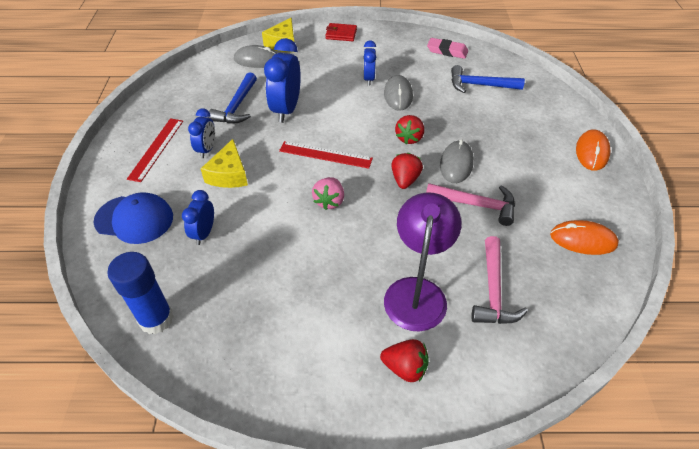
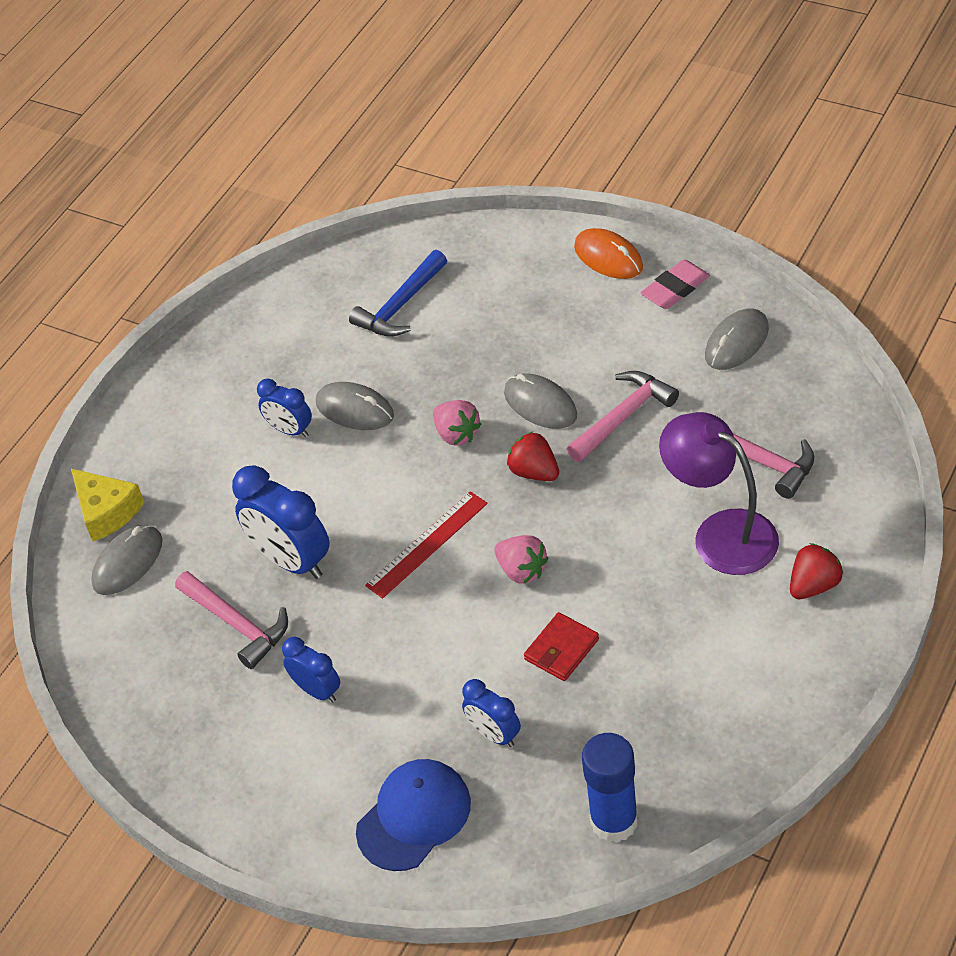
camera: 55 degrees left, 0 degrees up
(156, 149) = (269, 759): red ruler -> none
(229, 174) = (392, 675): yellow cheese -> none
(237, 106) = (237, 624): blue hammer -> pink hammer
(341, 34) = (142, 422): red wallet -> red wallet (561, 649)
(409, 138) = (457, 434): red strawberry -> pink strawberry
(447, 51) = (292, 306): pink eraser -> pink eraser (675, 288)
(583, 240) = (736, 342): orange mouse -> grey mouse

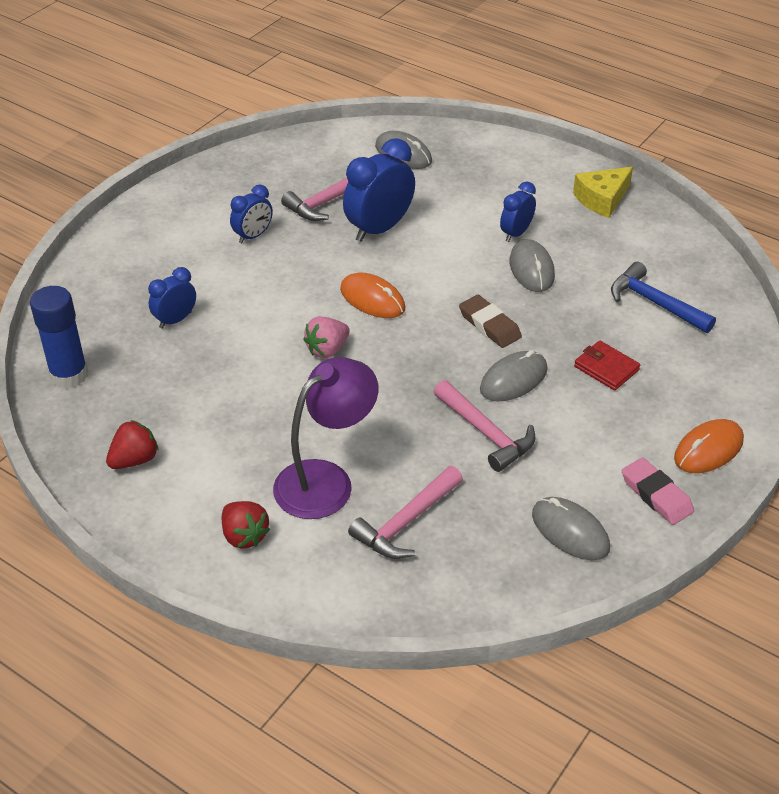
camera: 90 degrees right, 5 degrees down
(106, 511) = (455, 145): yellow cheese -> yellow cheese (602, 199)
(355, 409) = (531, 269): grey mouse -> grey mouse turned 45 degrees counterclockwise
(414, 817) = (124, 275): blue cap -> none
(427, 544) = (372, 299): red ruler -> orange mouse
(457, 434) = (489, 325): pink strawberry -> brown eraser
(534, 472) = (433, 368): red strawberry -> red strawberry (134, 460)
(561, 649) = (239, 364): red wallet -> red wallet (606, 368)

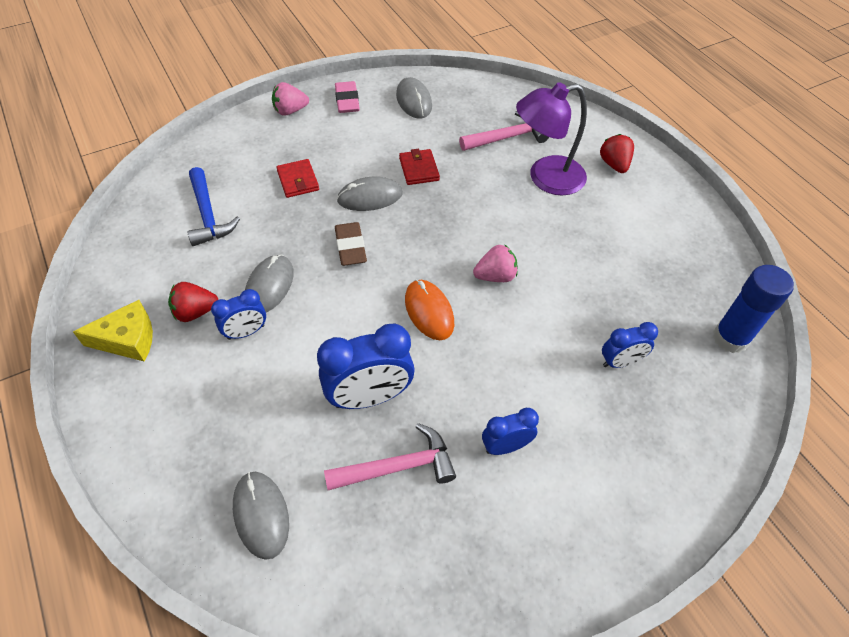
camera: 155 degrees left, 10 degrees up
(134, 460) = (681, 240): red strawberry -> red strawberry (195, 312)
(486, 433) = (419, 169): pink hammer -> red wallet
(708, 449) = (290, 111): orange mouse -> pink strawberry

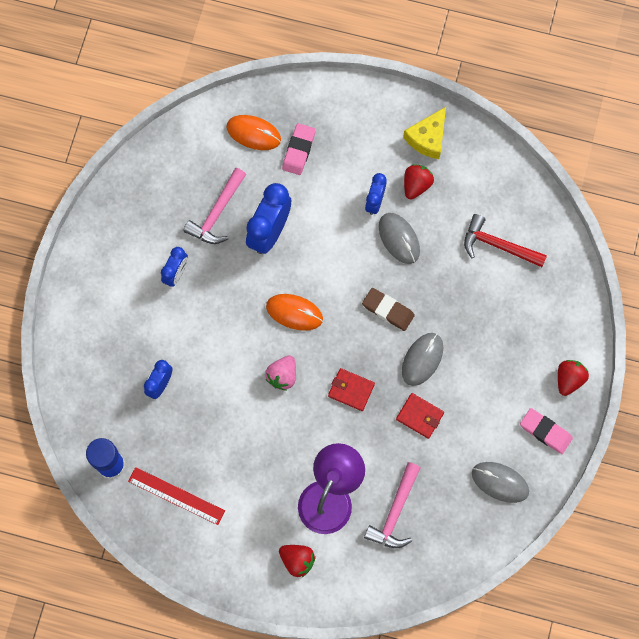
camera: 135 degrees right, 20 degrees up
(208, 215) = (498, 245): blue hammer -> red hammer
(244, 447) = (298, 150): none -> pink eraser
(261, 515) = (253, 133): grey mouse -> orange mouse
(290, 111) = (569, 379): pink strawberry -> red strawberry
(298, 180) = (482, 325): red wallet -> red wallet (351, 390)
(682, 270) = (176, 495): none -> red ruler

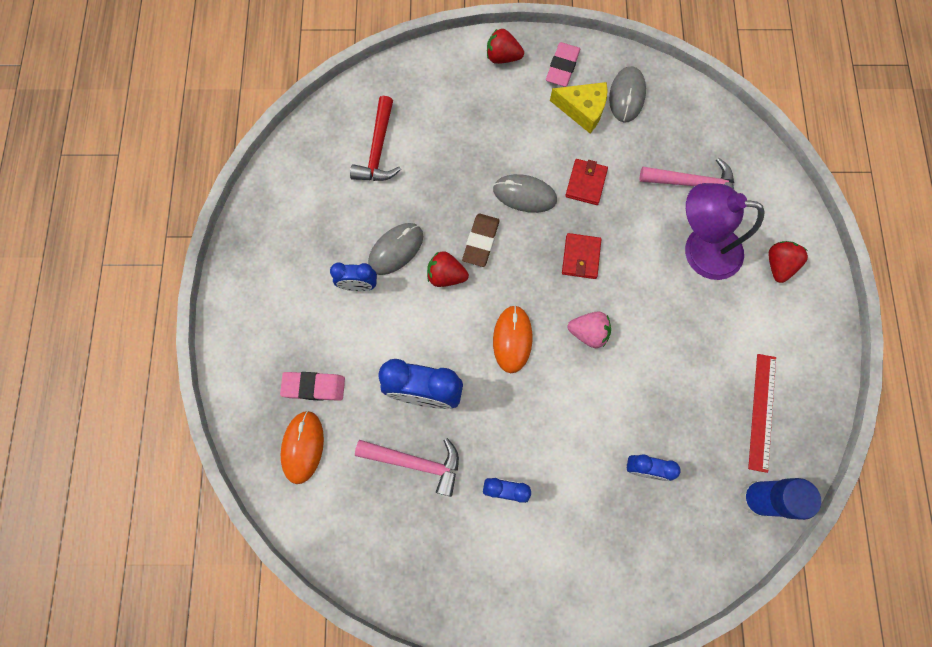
camera: 105 degrees left, 0 degrees up
(416, 185) = (328, 246): red strawberry -> red strawberry (446, 276)
(427, 138) = (269, 248): yellow cheese -> yellow cheese (582, 110)

